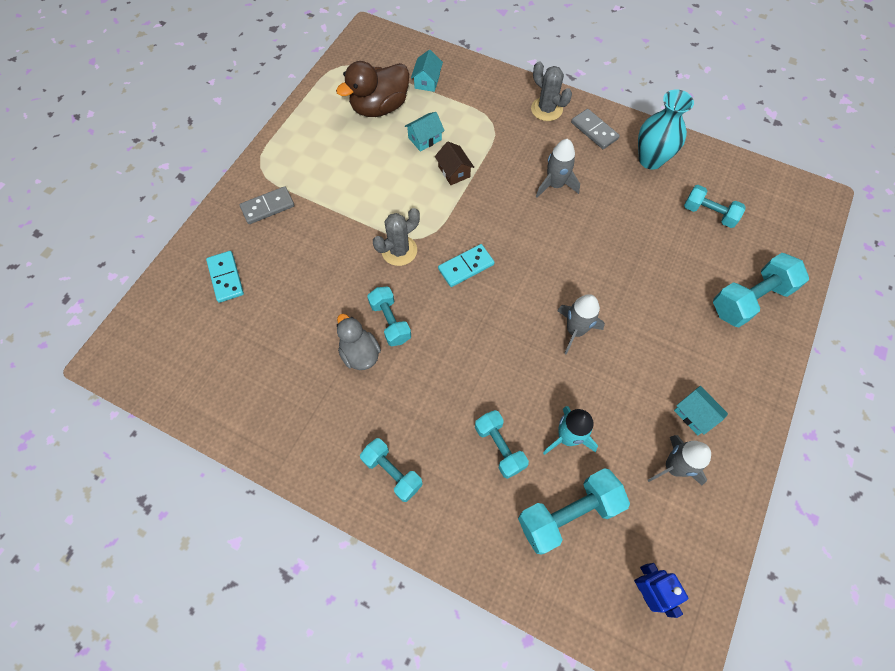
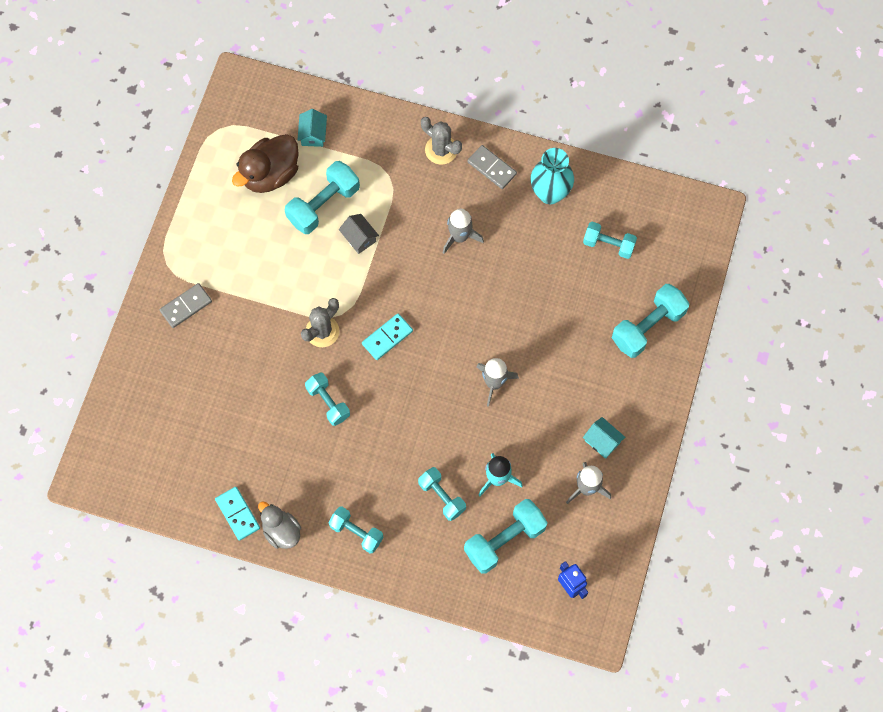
camera: 10 degrees left, 5 degrees up
(226, 277) = (167, 385): turquoise domino -> turquoise domino (238, 514)
(360, 353) = (307, 436): grey duck -> grey duck (281, 531)
(425, 139) = (323, 205): turquoise house -> turquoise dumbbell
(454, 171) = (359, 238): brown house -> grey house

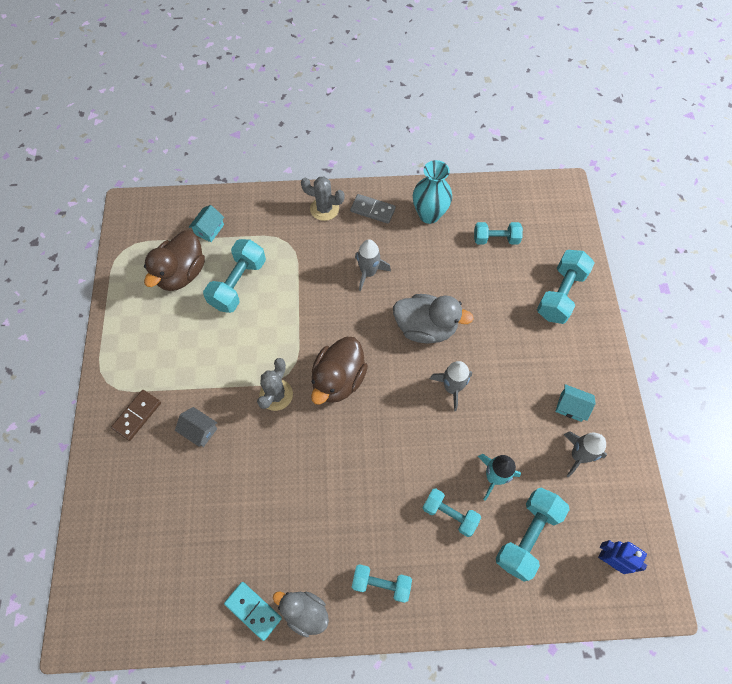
camera: 20 degrees left, 5 degrees down
(186, 306) = (137, 415): grey domino -> brown domino
(313, 134) = (209, 229): turquoise house -> turquoise house turned 45 degrees clockwise
(328, 402) = (305, 460): turquoise dumbbell -> none
(359, 238) = (280, 301): grey house -> grey house (199, 430)
(387, 337) = (338, 380): turquoise domino -> brown duck
(494, 315) = (425, 328): none -> grey duck

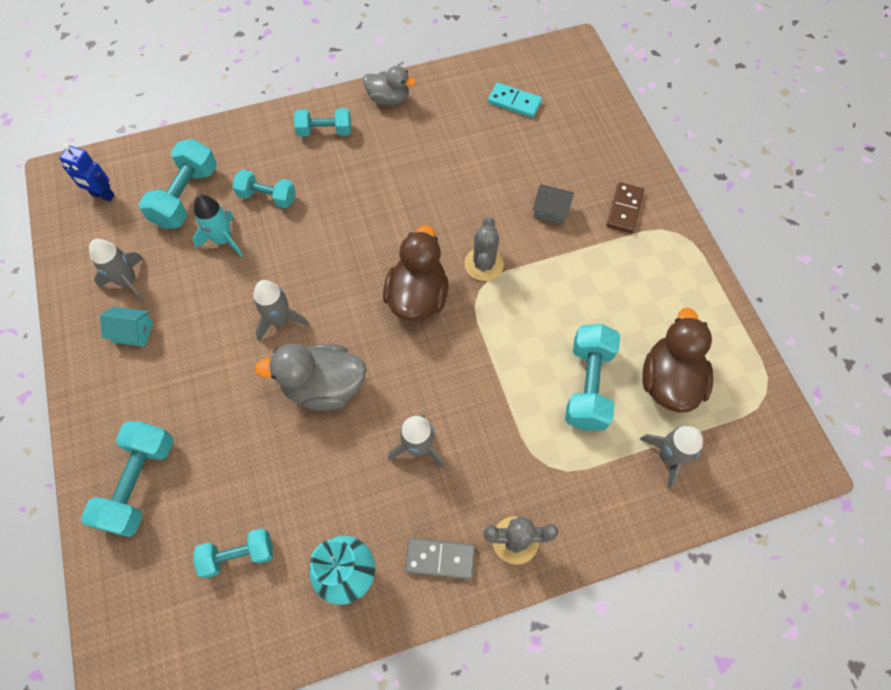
camera: 165 degrees right, 0 degrees up
(209, 229) = (668, 457): turquoise house -> grey rocket
(253, 610) = (434, 90): turquoise domino -> turquoise domino (514, 102)

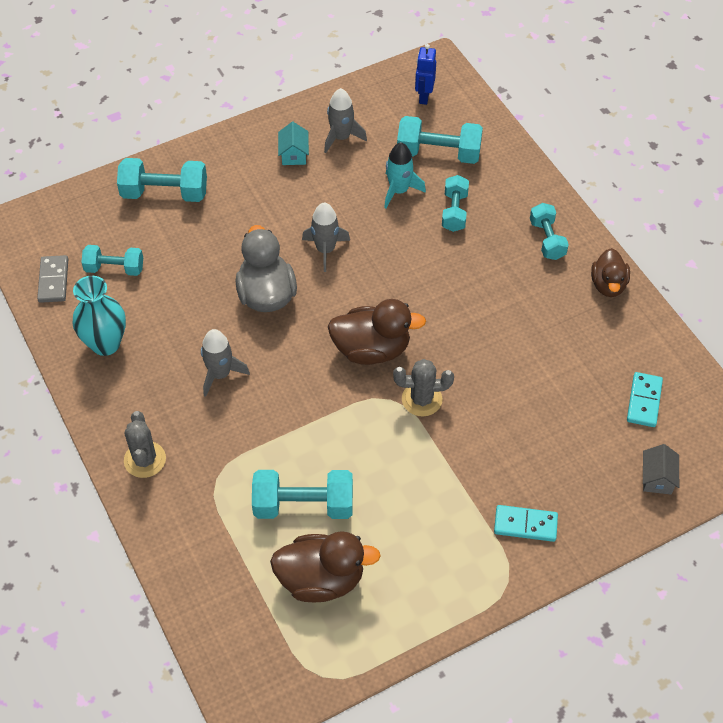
camera: 80 degrees right, 10 degrees down
(238, 555) = (114, 268): turquoise dumbbell -> turquoise dumbbell turned 60 degrees counterclockwise
(389, 99) = (608, 285): grey duck -> brown duck
(440, 559) = (123, 405): grey domino -> grey domino (53, 280)
(551, 211) = (503, 452): grey house -> grey house (657, 478)
(624, 209) = (525, 524): brown domino -> turquoise domino
(668, 457) = (239, 582): grey rocket -> none

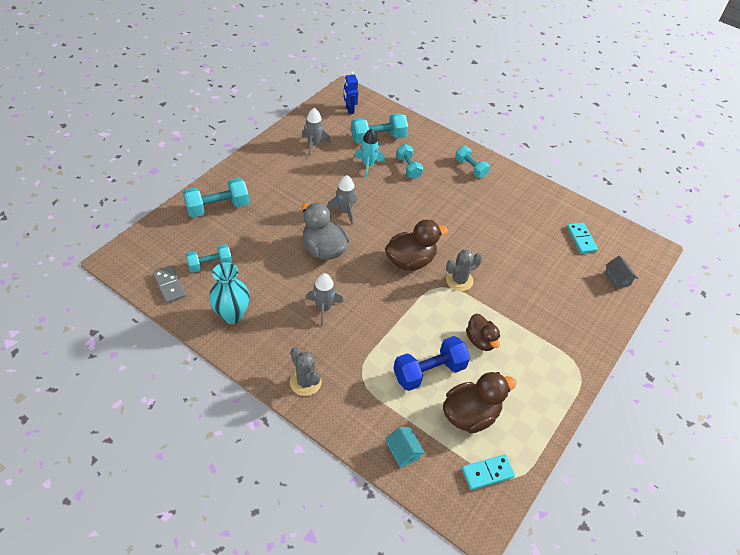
camera: 30 degrees left, 5 degrees down
(294, 154) = (290, 162): turquoise house -> turquoise house (403, 452)
(303, 505) = (429, 371): turquoise dumbbell -> blue dumbbell
(525, 524) = (566, 332): turquoise domino -> turquoise domino (487, 473)
(608, 285) = (519, 183): brown duck -> brown duck (480, 341)

